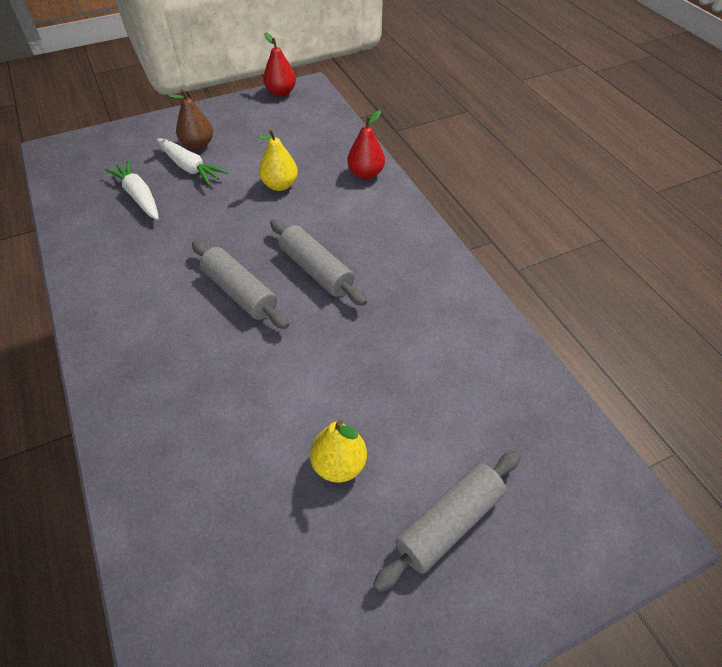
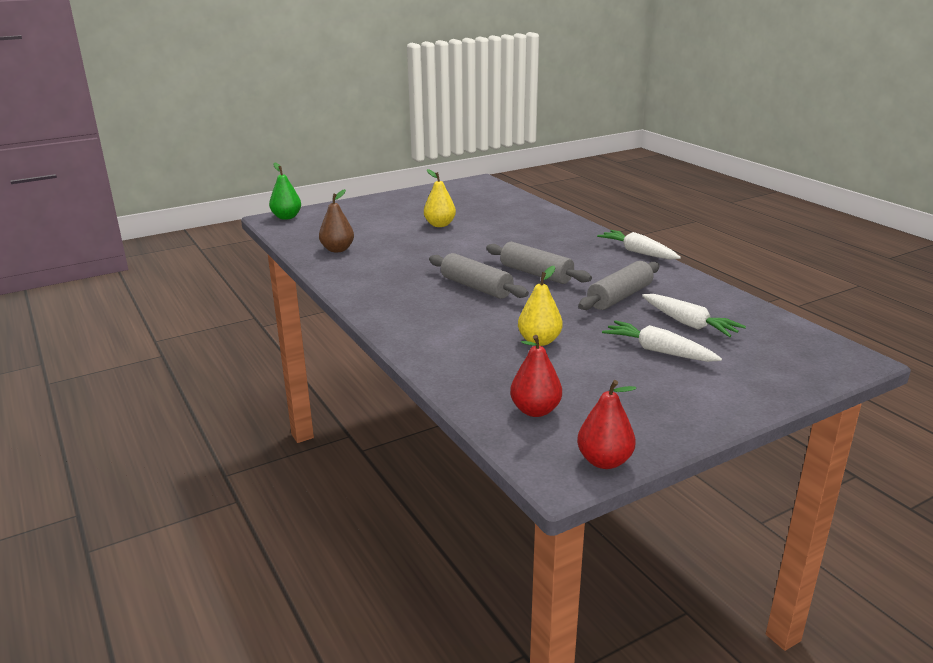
camera: 175 degrees right, 25 degrees down
(85, 334) = (638, 252): none -> white carrot
(198, 145) = (672, 375): brown pear -> brown pear (337, 249)
(366, 174) = (440, 357): red pear -> red pear (535, 410)
(449, 523) = (379, 216): grey rolling pin -> grey rolling pin (620, 297)
(627, 537) = (286, 217): none -> green pear

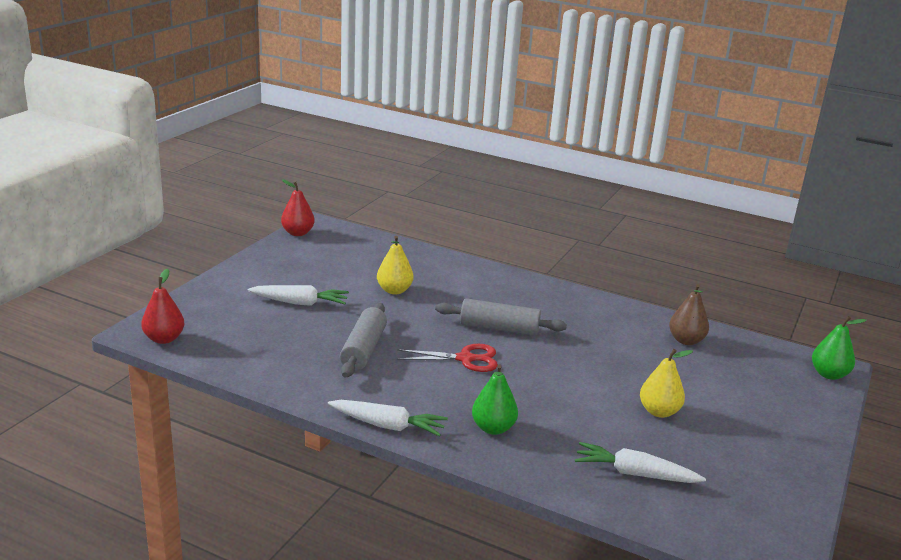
camera: 145 degrees right, 0 degrees up
(535, 410) = (355, 247): red pear -> red pear (164, 339)
(536, 274) = (465, 359): grey rolling pin -> red scissors
(564, 238) = (493, 428): none -> green pear
(688, 323) = (286, 334): white carrot -> white carrot (635, 474)

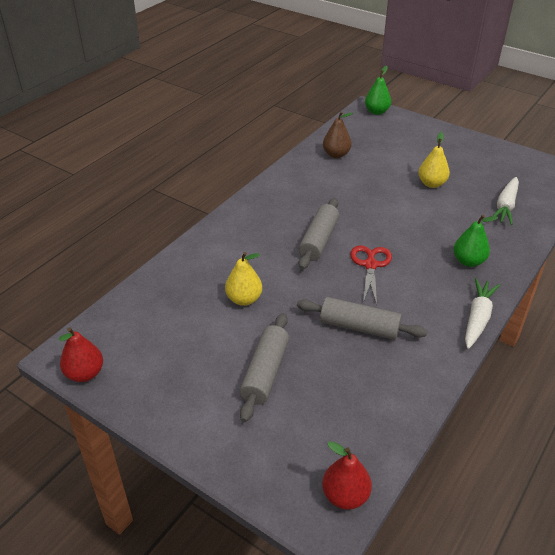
camera: 80 degrees left, 15 degrees up
(300, 303) = (265, 372): white carrot -> grey rolling pin

